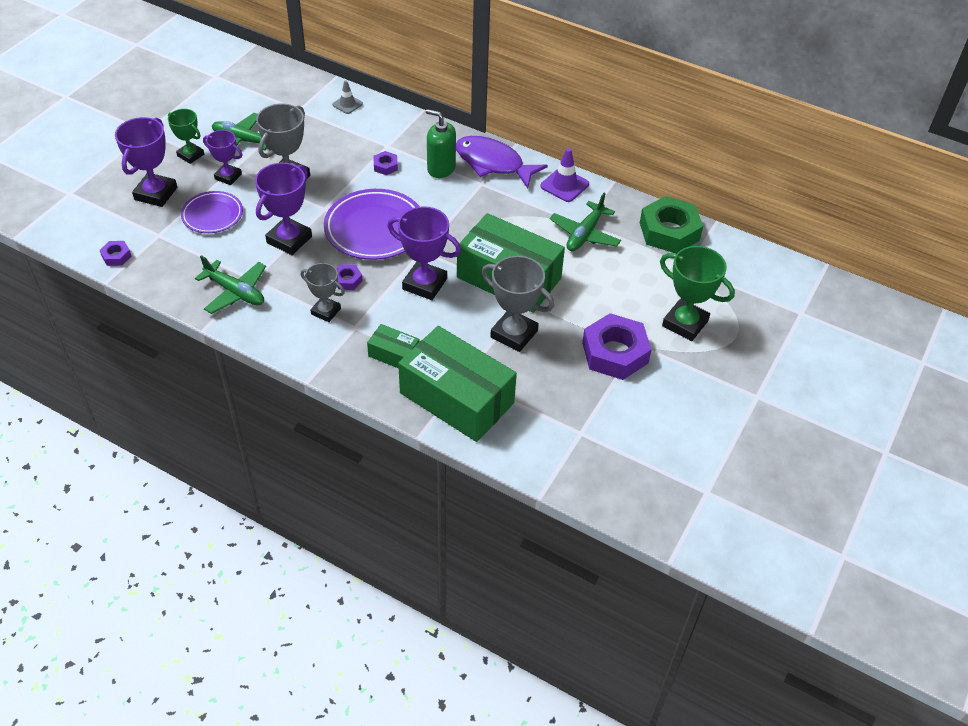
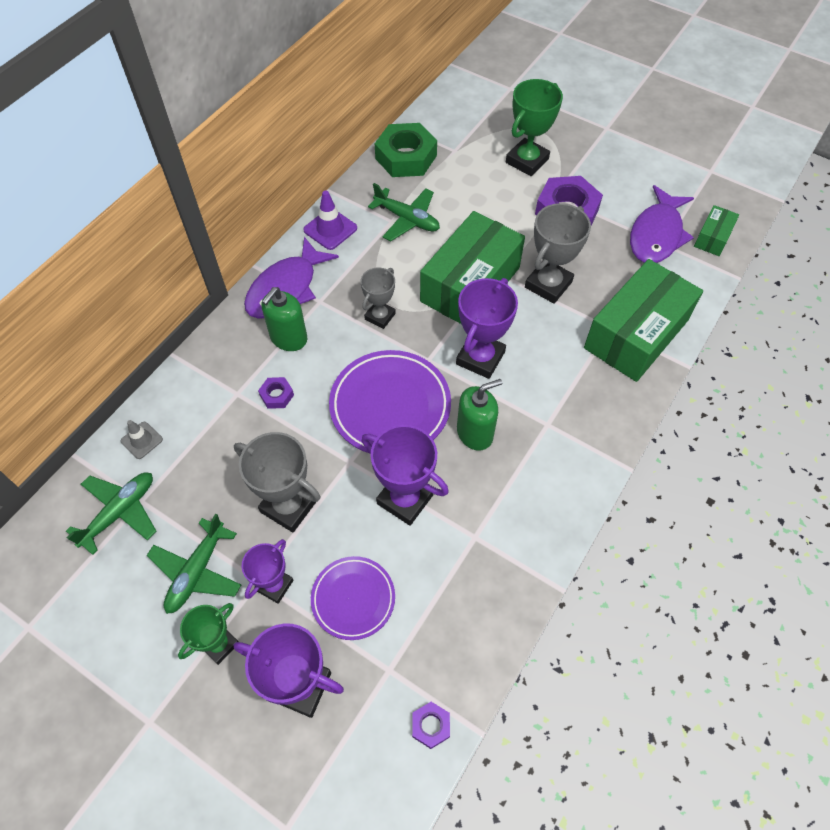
camera: 85 degrees left, 10 degrees up
(235, 292) = (497, 556): green plane -> green plane (120, 512)
(326, 311) = (525, 454): grey trophy -> grey trophy (380, 316)
(347, 280) = (475, 433): purple nut -> green soap dispenser
(394, 354) = (584, 387): green box -> green box (712, 237)
(593, 428) = (656, 235): none -> purple fish

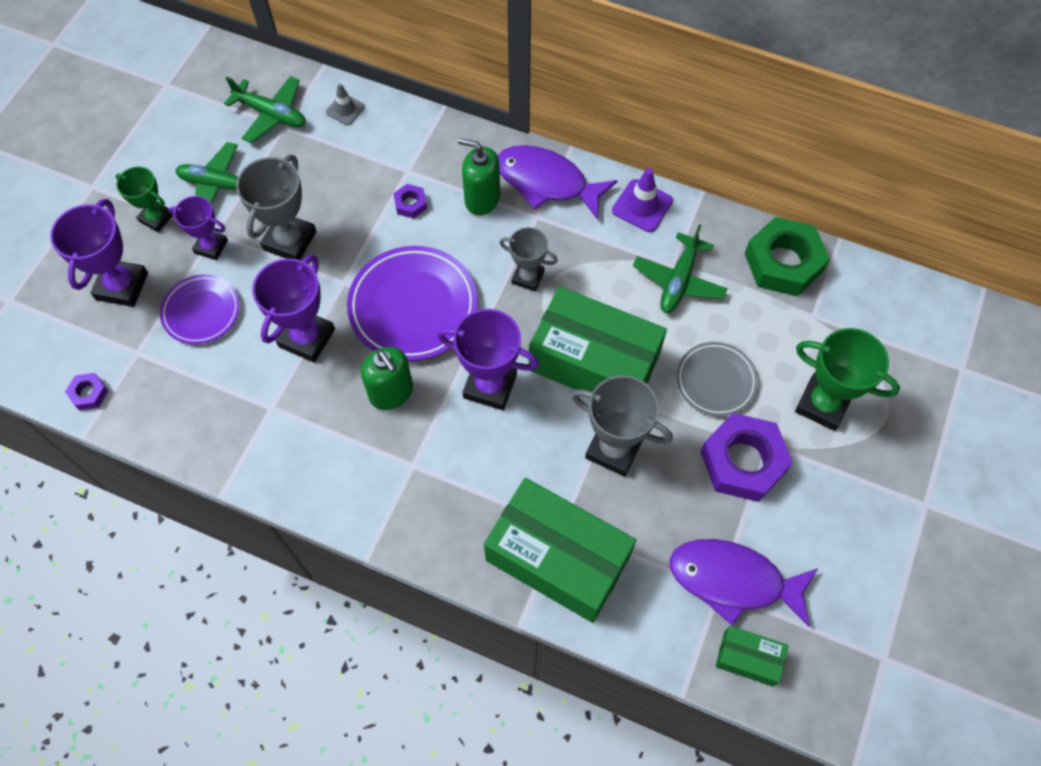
camera: 80 degrees right, 5 degrees up
(499, 214) = (715, 381): none -> grey plate

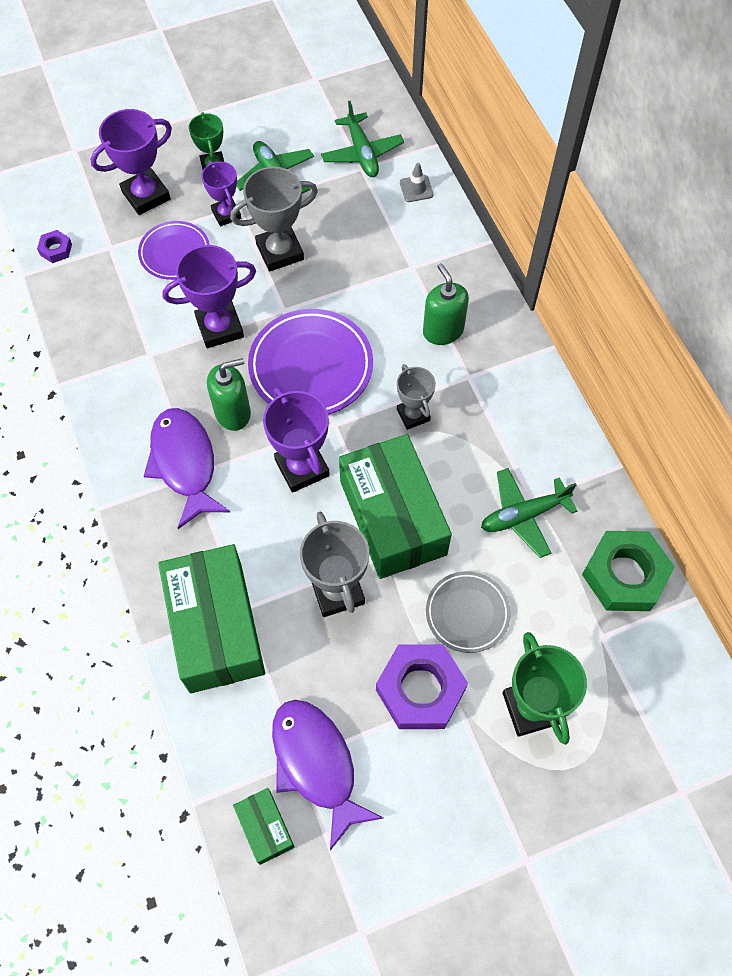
camera: 45 degrees right, 0 degrees up
(391, 392) = (233, 413): green soap dispenser -> green soap dispenser turned 120 degrees counterclockwise
(410, 204) = (388, 293): purple nut -> none
(546, 182) = (504, 358): purple fish -> purple fish (184, 463)
(642, 206) = (558, 436): purple traffic cone -> none

